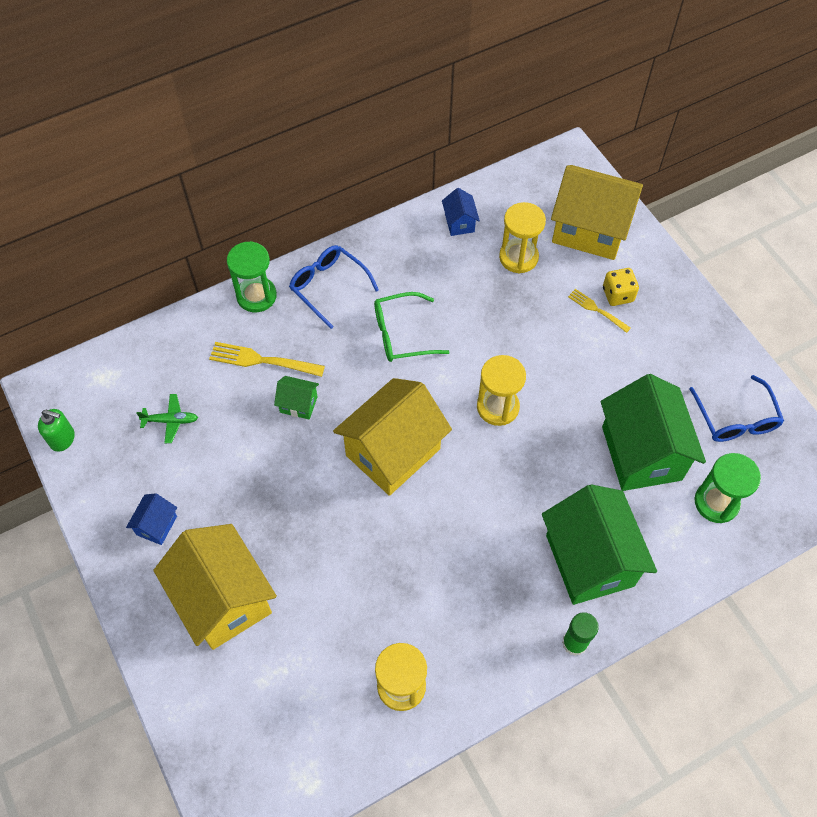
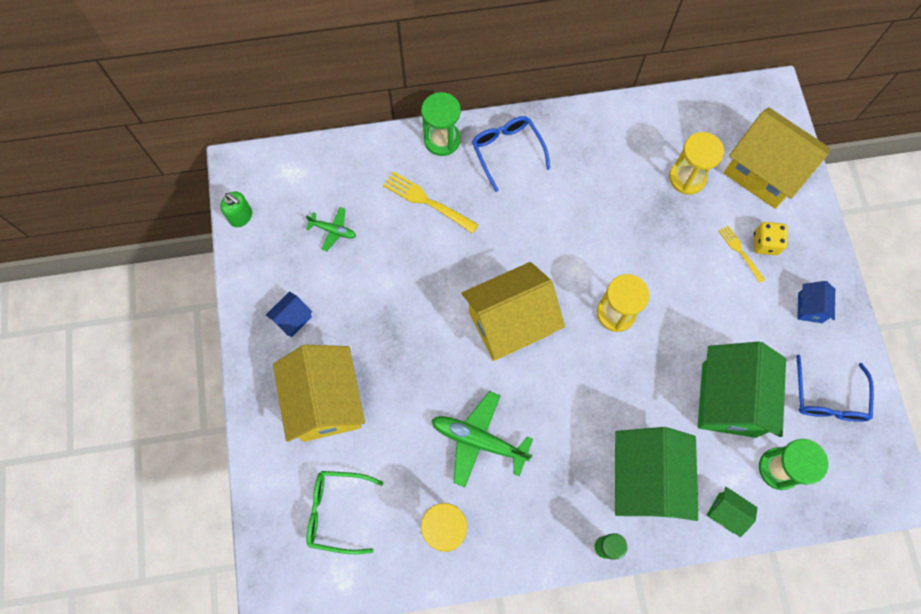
camera: 20 degrees right, 10 degrees up
(298, 404) = (444, 252): green house -> green house (726, 512)
(401, 334) = (555, 217): green glasses -> green glasses (337, 511)
(403, 581) = (478, 440): none -> green plane
(459, 223) = (645, 127): blue house -> blue house (810, 307)

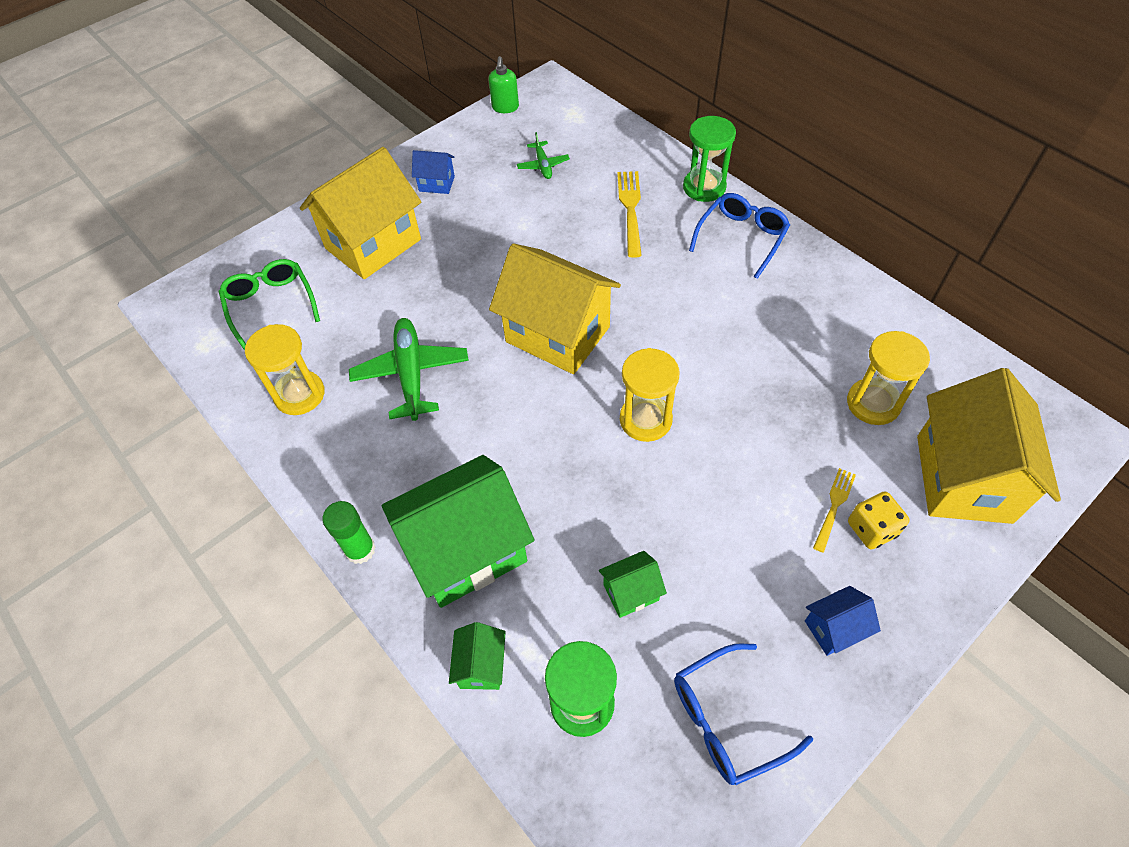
camera: 60 degrees right, 15 degrees down
(728, 400) = (631, 592): green house -> green house, size x0.44

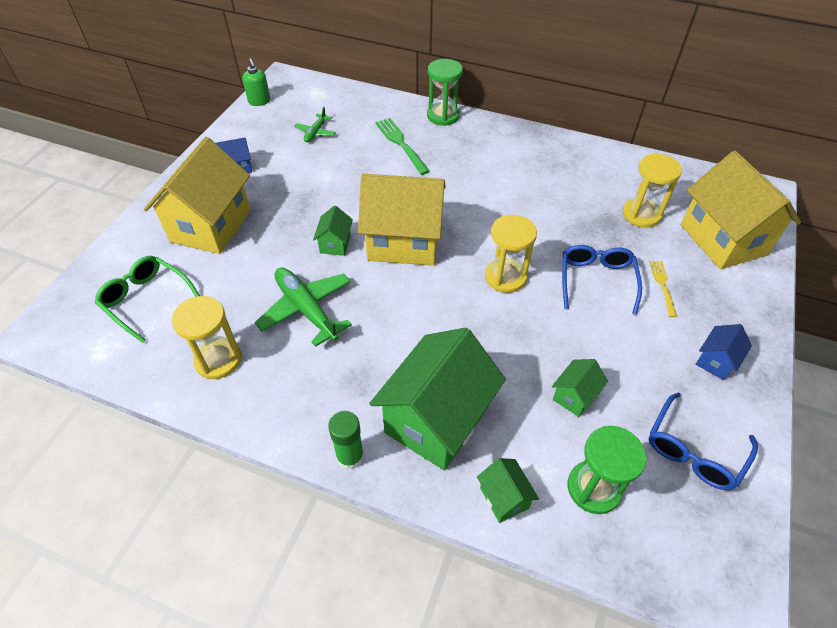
camera: 30 degrees left, 5 degrees down
(484, 309) = (335, 244): none -> green house
(543, 165) = (315, 132): green plane -> green plane turned 60 degrees clockwise
(630, 209) = (401, 144): yellow fork -> green fork
(741, 238) = (490, 140): blue glasses -> blue glasses (596, 280)
(871, 529) = (694, 290): yellow dice -> none

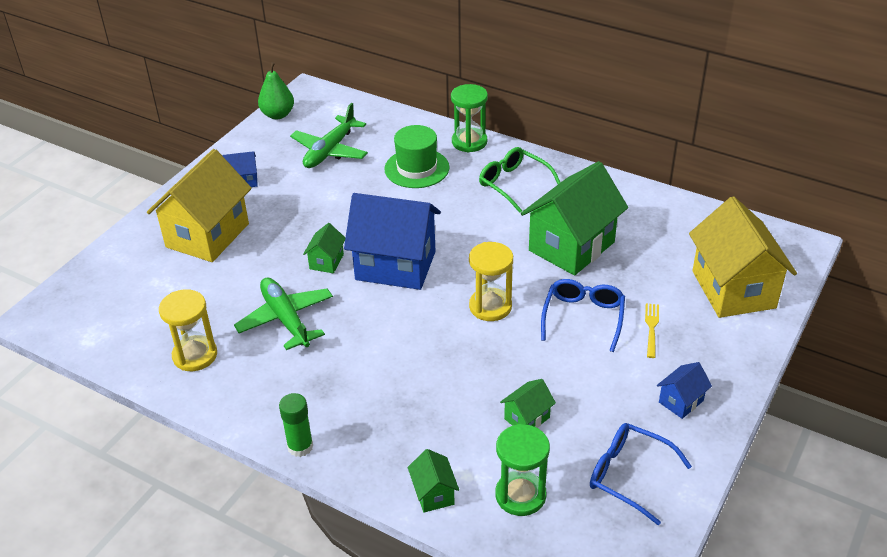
camera: 10 degrees right, 10 degrees down
(146, 300) = (136, 298): green glasses -> green glasses (513, 184)
(259, 101) = (278, 115): green soap dispenser -> green pear
(315, 132) = (330, 151): green plane -> green plane, size x1.85
(401, 144) = (417, 168): green fork -> green hat
(403, 242) = (395, 266): yellow house -> blue house
(436, 420) = (387, 425): green house -> green house (571, 246)
(641, 214) = (653, 258): yellow hourglass -> none
(694, 451) = (629, 475): blue glasses -> blue glasses turned 75 degrees clockwise

